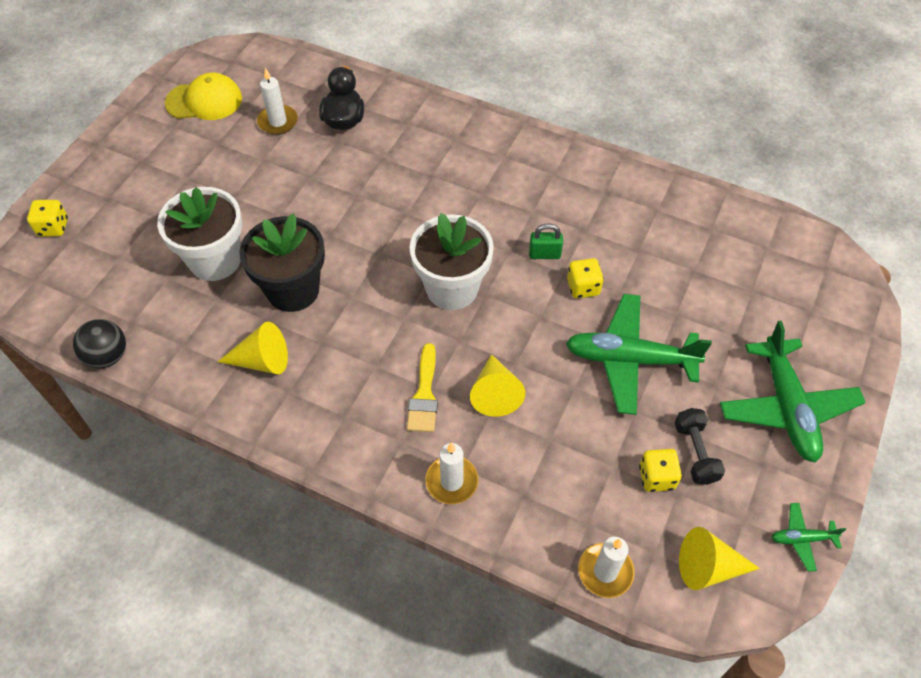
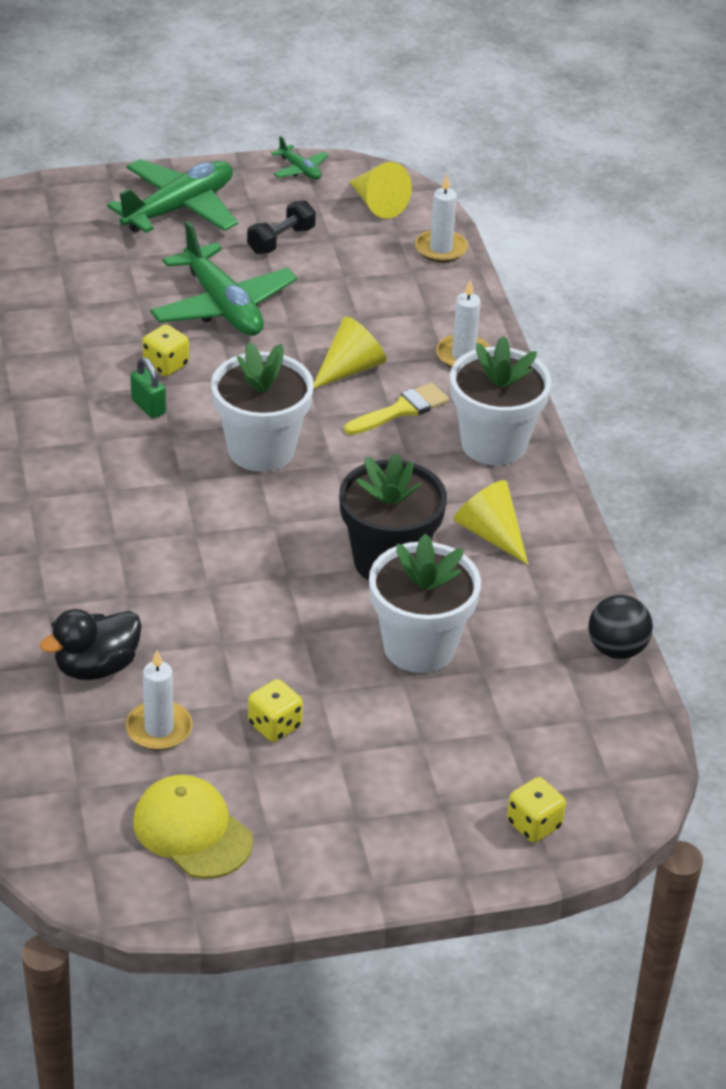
camera: 130 degrees left, 15 degrees down
(340, 427) = (493, 444): none -> white flower pot
(656, 477) = (328, 252): yellow dice -> yellow dice (275, 725)

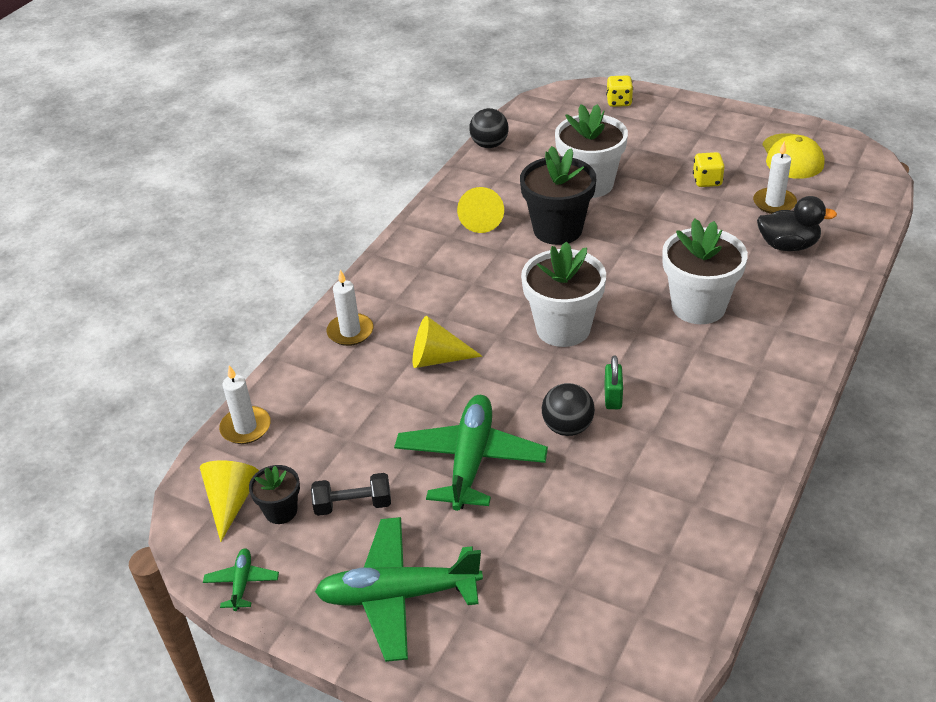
camera: 135 degrees left, 0 degrees up
(166, 365) = (567, 427): yellow dice -> black ball
(331, 214) = (281, 511): none -> black flower pot
(401, 410) = (440, 313): yellow brush -> none
(493, 444) = (411, 266): white flower pot -> white flower pot (698, 306)

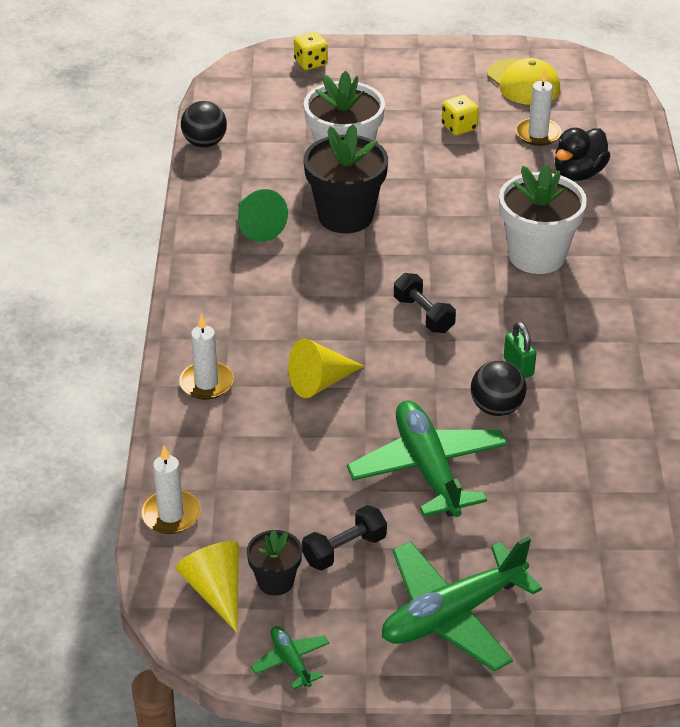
camera: 30 degrees left, 0 degrees up
(481, 219) = (257, 226): yellow cone -> green cone
(563, 328) = (423, 315): white flower pot -> black dumbbell
(788, 245) = (578, 173): black duck -> black duck turned 150 degrees clockwise

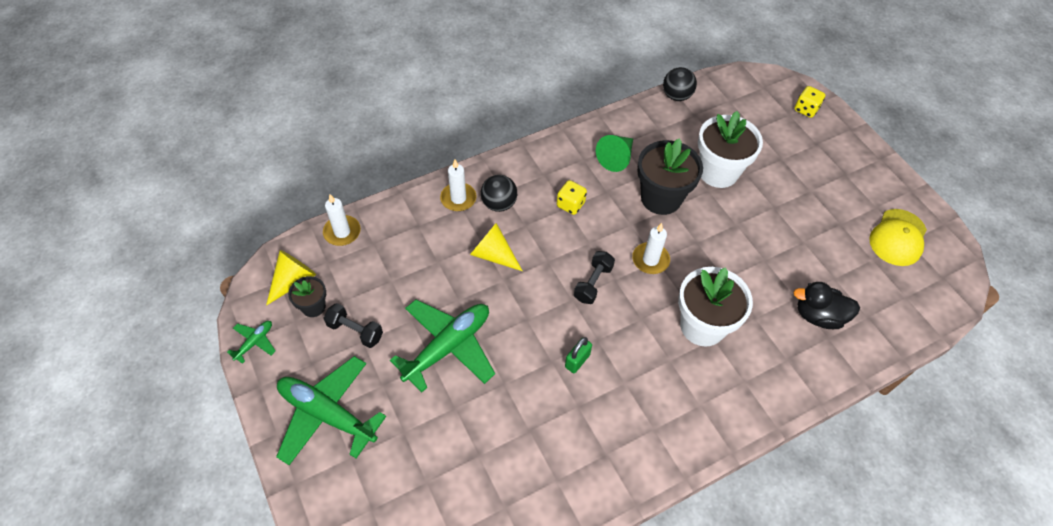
camera: 60 degrees right, 15 degrees up
(459, 127) = (809, 220): yellow dice -> yellow dice (570, 204)
(496, 408) = (528, 364): black ball -> black ball (499, 204)
(538, 134) = (843, 271): white candle -> white candle (650, 260)

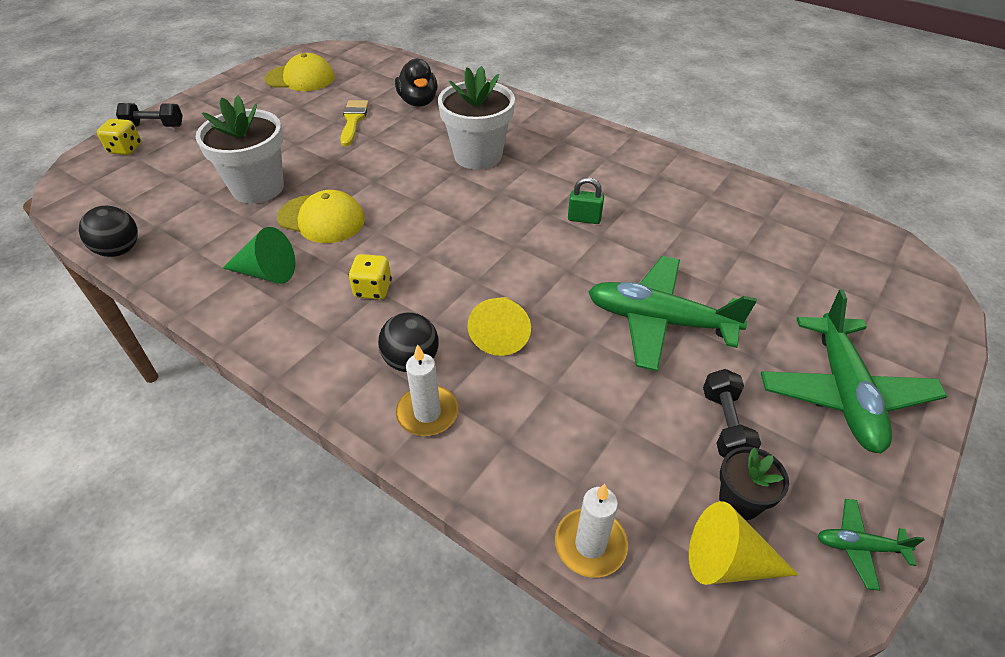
camera: 115 degrees left, 10 degrees down
(593, 283) = (481, 236): black dumbbell -> black dumbbell (154, 126)
(650, 260) = (419, 204): white candle -> none
(661, 198) = (321, 219): black flower pot -> yellow cap
(800, 255) = (353, 120): none -> yellow brush

